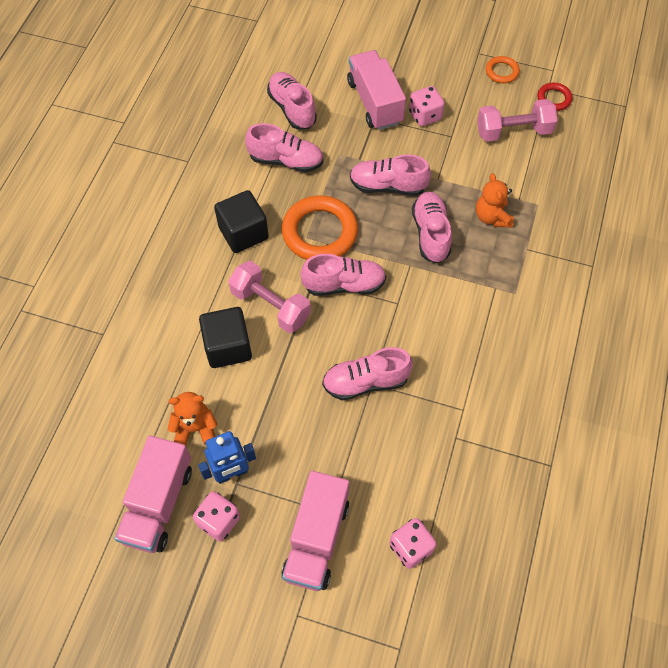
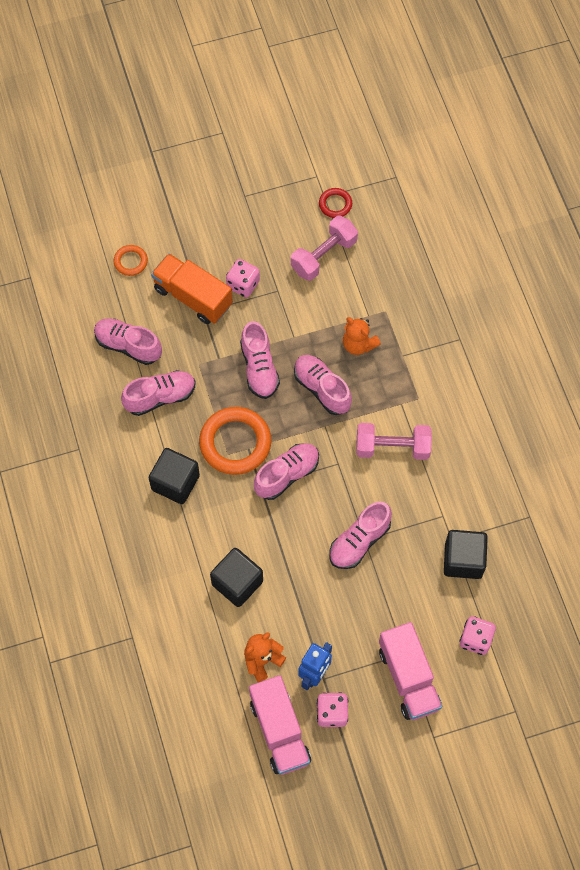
camera: 35 degrees left, 5 degrees up
(270, 306) = (244, 529): pink dumbbell -> pink dumbbell (392, 447)
(375, 102) = (193, 297): pink truck -> orange truck
(388, 186) = (259, 368): pink shoe -> pink shoe turned 75 degrees counterclockwise
(453, 463) = (463, 560): none -> black cube
(502, 72) = (276, 203): orange ring -> orange ring (130, 261)

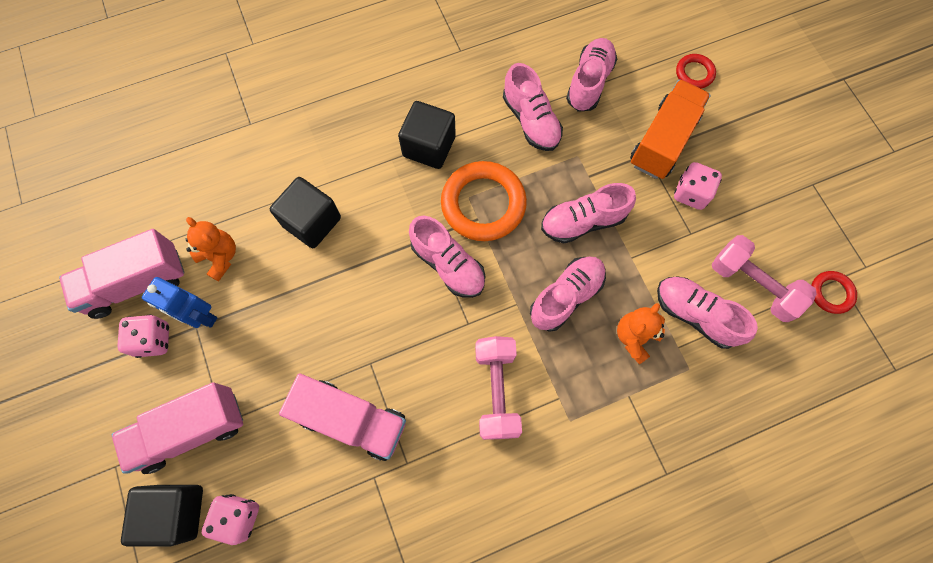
camera: 85 degrees right, 5 degrees up
(130, 261) = (694, 73): orange ring -> red ring
(359, 541) = (367, 357): pink shoe -> pink shoe (695, 315)
(408, 555) = (351, 419): none -> pink truck
(463, 560) = (346, 494): black cube -> black cube (176, 511)

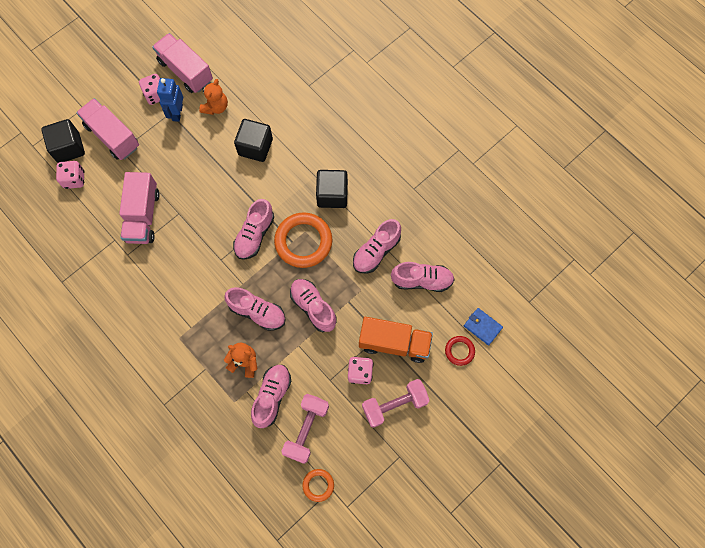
camera: 70 degrees right, 0 degrees up
(496, 390) = (184, 289): pink dumbbell -> pink dumbbell (394, 405)
(670, 39) = (482, 327): none -> blue wallet
(831, 293) = (318, 485): red ring -> orange ring

